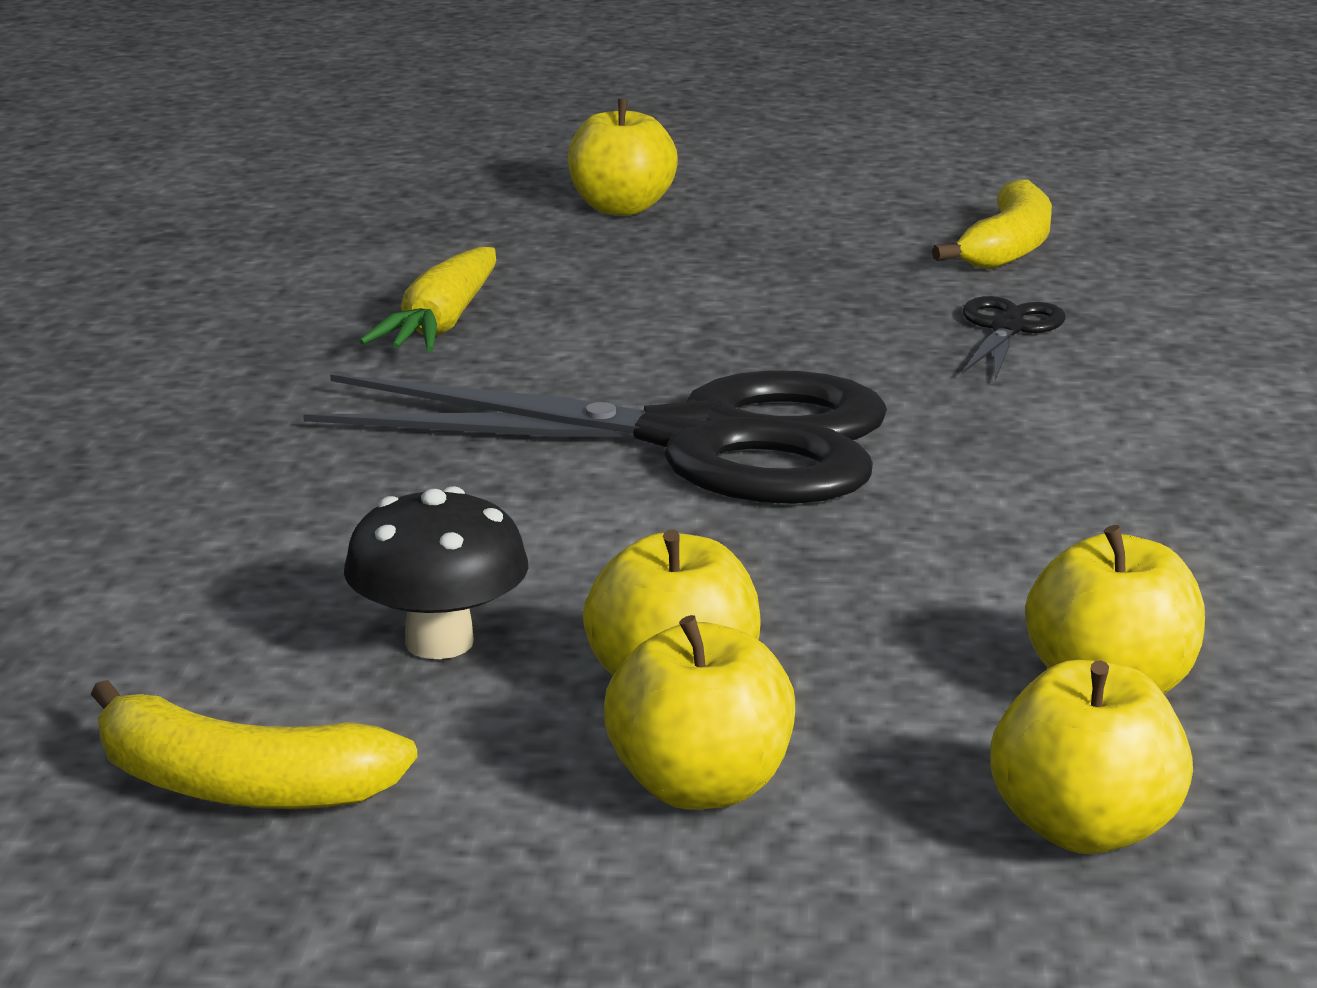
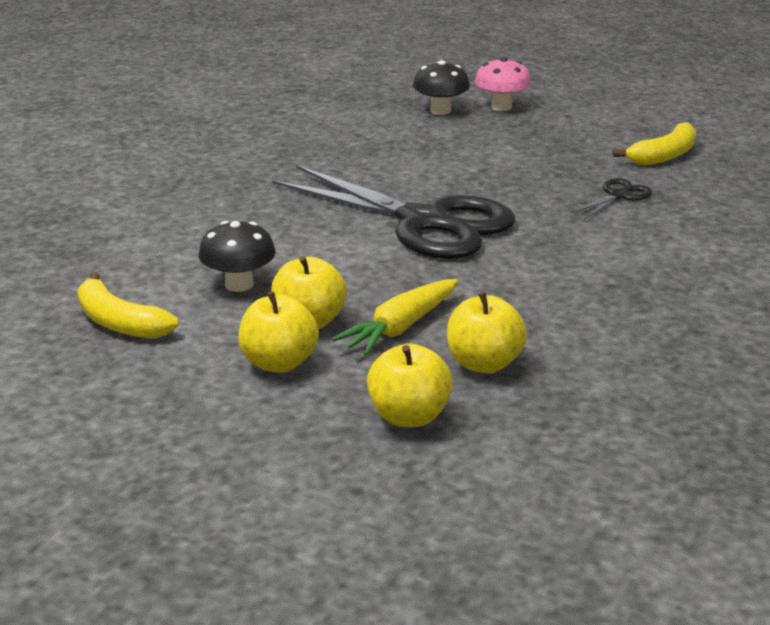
camera: 25 degrees right, 5 degrees up
(441, 323) = (370, 149): yellow carrot -> yellow carrot (400, 327)
(509, 231) = (440, 111): none -> black mushroom
(621, 208) = (501, 107): yellow apple -> pink mushroom

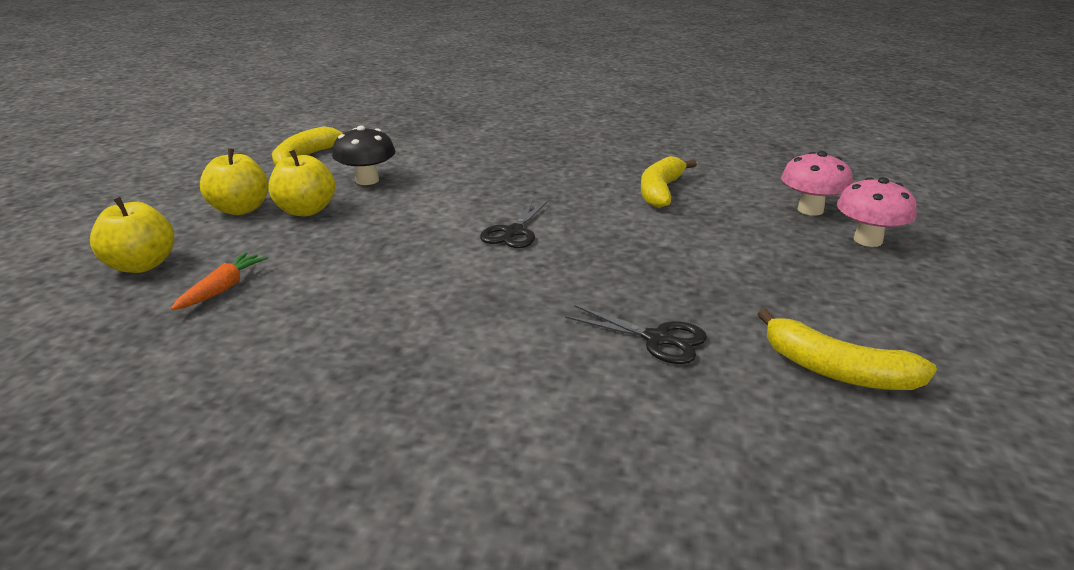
camera: 75 degrees right, 0 degrees up
(369, 152) = (660, 191): none -> yellow banana
(400, 327) = (294, 245): yellow carrot -> none
(423, 222) = (513, 232): black scissors -> black scissors, size x0.41
(440, 111) = (810, 210): black mushroom -> pink mushroom
(484, 363) = (223, 289): yellow apple -> orange carrot

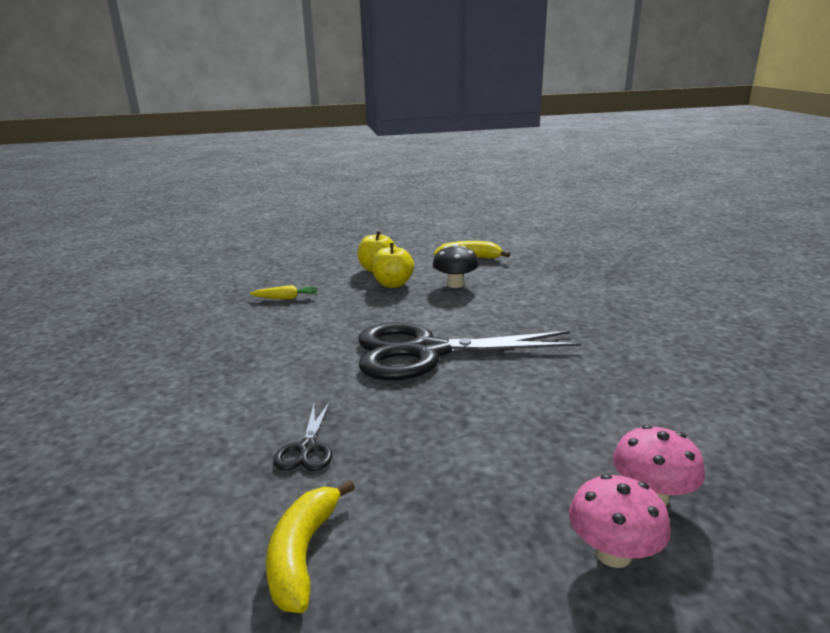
camera: 65 degrees right, 5 degrees down
(142, 265) = (297, 274): yellow apple -> none
(223, 289) = (286, 298): orange carrot -> yellow carrot
(513, 232) = (427, 352): black scissors -> black scissors, size x2.45
(660, 191) = (581, 394): yellow banana -> none

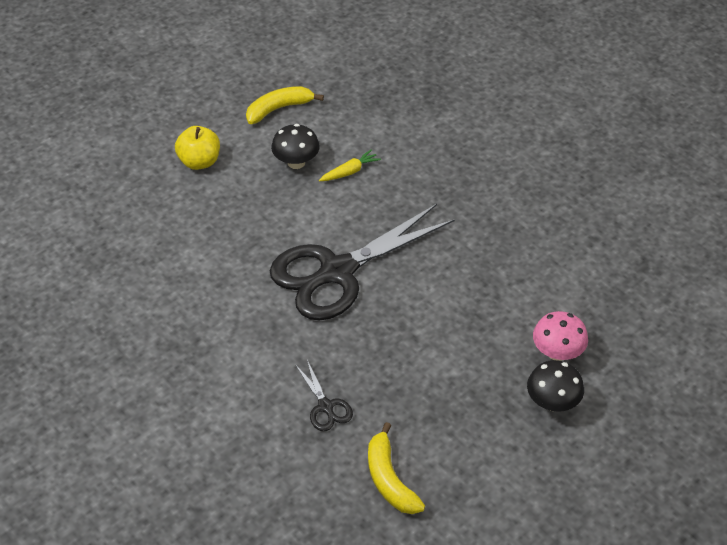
camera: 30 degrees left, 25 degrees up
(286, 298) = (147, 243): yellow carrot -> yellow carrot (350, 171)
(393, 284) = (235, 182): yellow apple -> none
(613, 553) = (552, 402): pink mushroom -> black mushroom

